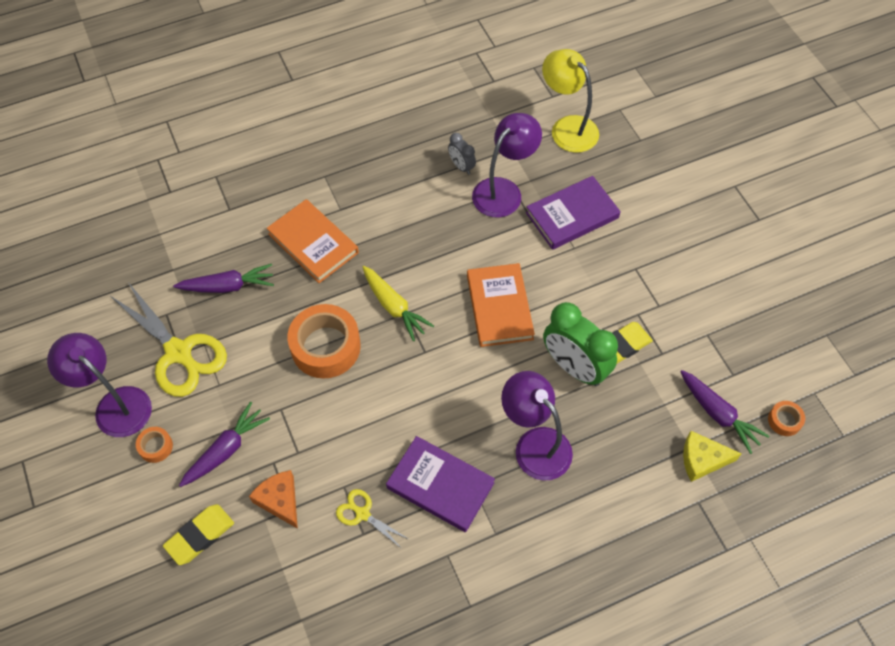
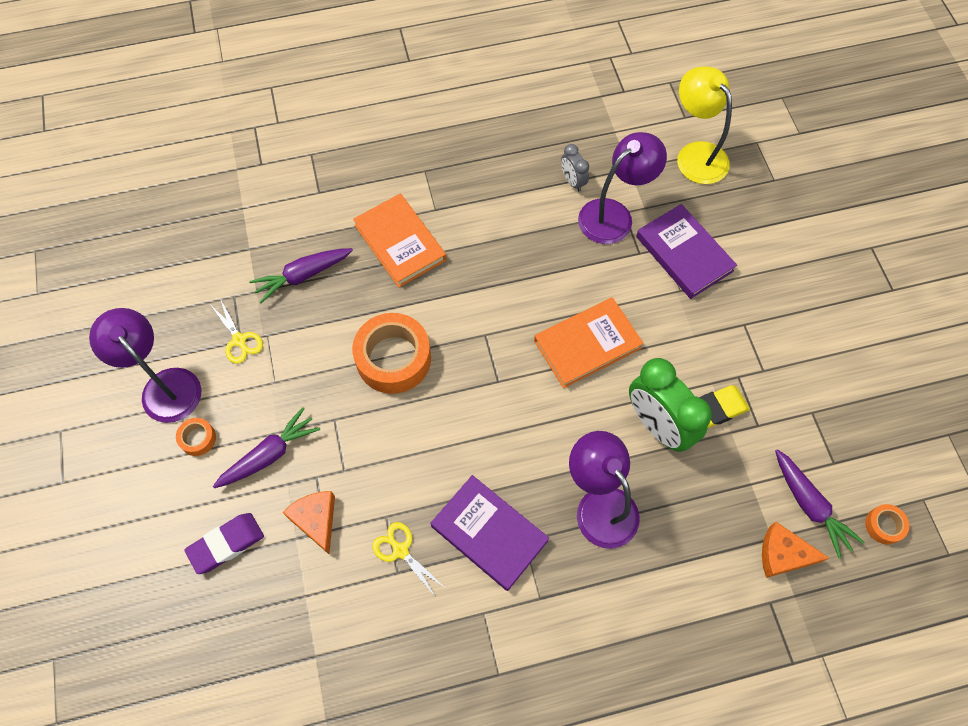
camera: 10 degrees right, 5 degrees up
(178, 352) = (239, 340): yellow scissors -> yellow scissors, size x0.49
(200, 536) = (226, 544): yellow eraser -> purple eraser
(228, 286) = (303, 276): purple carrot -> purple carrot turned 150 degrees clockwise
(394, 307) = (473, 326): yellow carrot -> none
(499, 307) = (587, 344): orange book -> orange book turned 60 degrees clockwise
(572, 215) = (684, 254): purple book -> purple book turned 75 degrees clockwise
(702, 459) = (783, 554): yellow cheese -> orange cheese

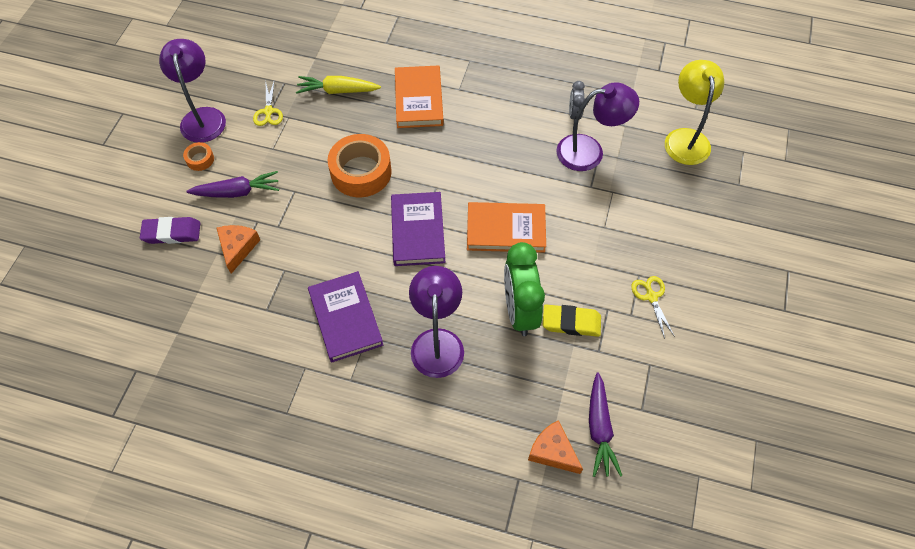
camera: 30 degrees right, 5 degrees down
(303, 276) = (338, 91): purple carrot -> yellow carrot
(400, 550) = (278, 297): yellow scissors -> yellow scissors (651, 297)
(684, 254) = (626, 203): purple book -> purple book (418, 231)
(884, 525) = (651, 476): orange tape -> none

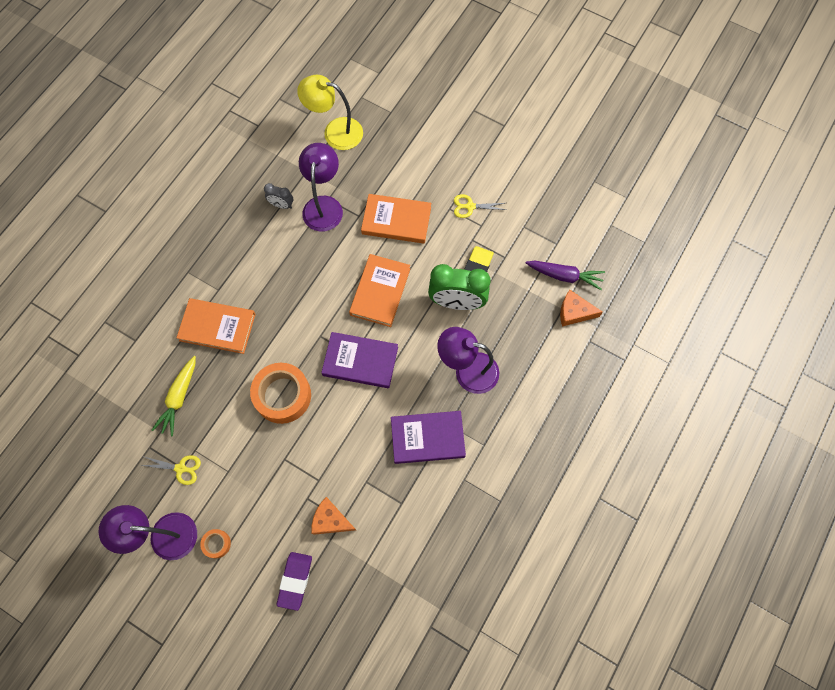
camera: 75 degrees left, 10 degrees up
(237, 192) = (268, 512): purple carrot -> none
(552, 451) = (574, 312): orange cheese -> orange cheese turned 45 degrees clockwise
(600, 224) = (396, 220): none -> orange book

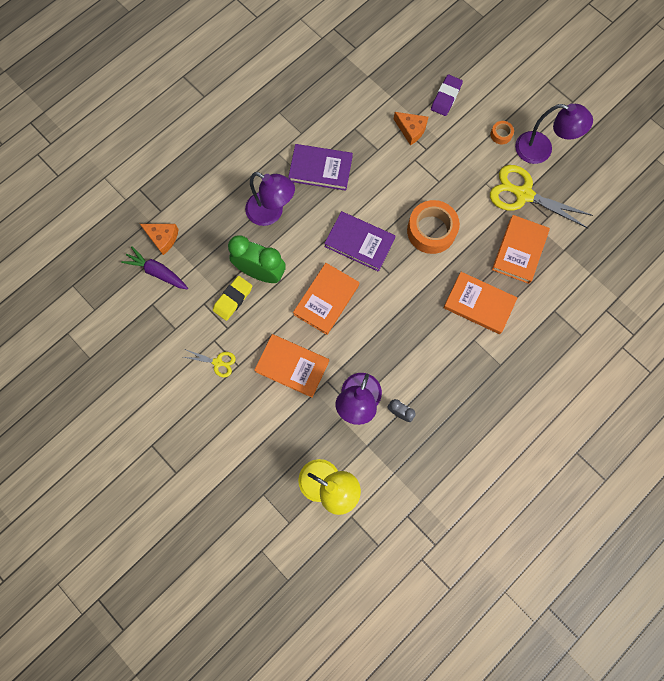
camera: 165 degrees left, 5 degrees up
(179, 398) = (519, 250): yellow carrot -> orange book
(180, 468) = (523, 194): yellow scissors -> yellow scissors, size x2.05

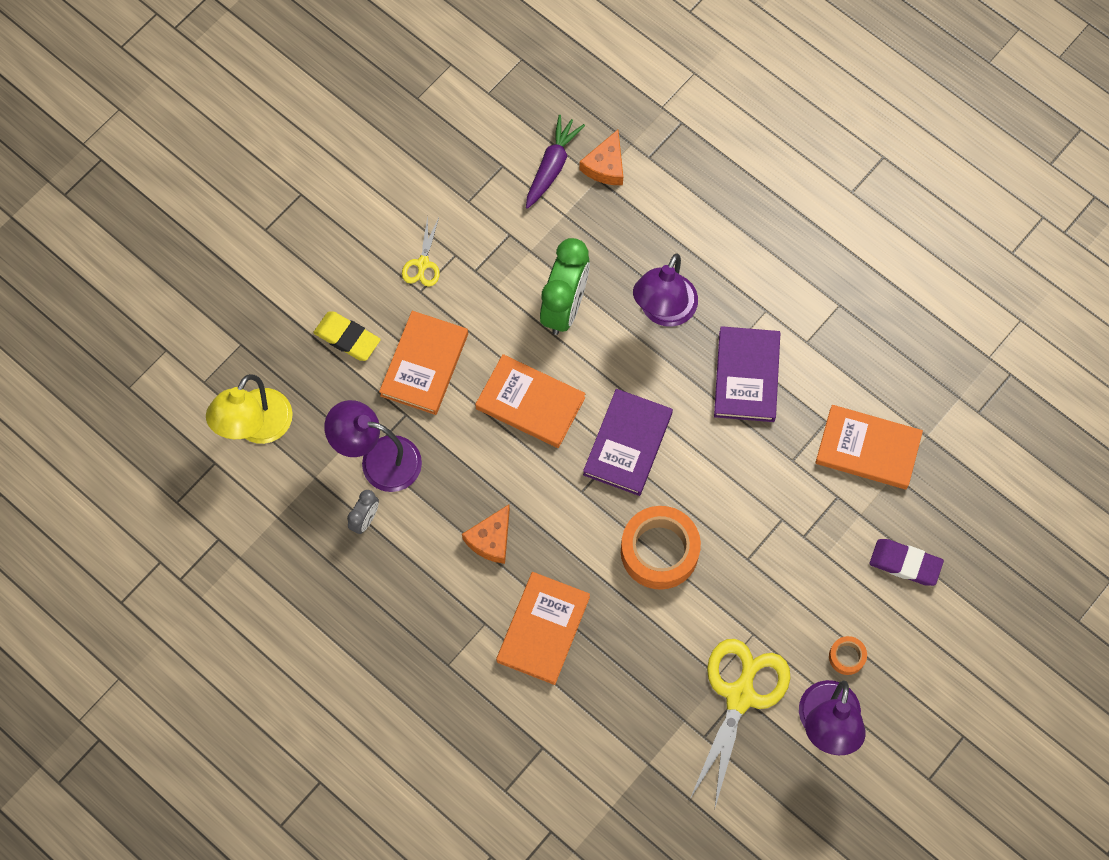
camera: 85 degrees right, 5 degrees down
(233, 299) = (519, 273): yellow eraser -> yellow eraser (347, 338)
(411, 130) = (835, 510): orange cheese -> orange cheese (491, 539)
(519, 250) = (639, 691): orange book -> orange book (867, 449)

